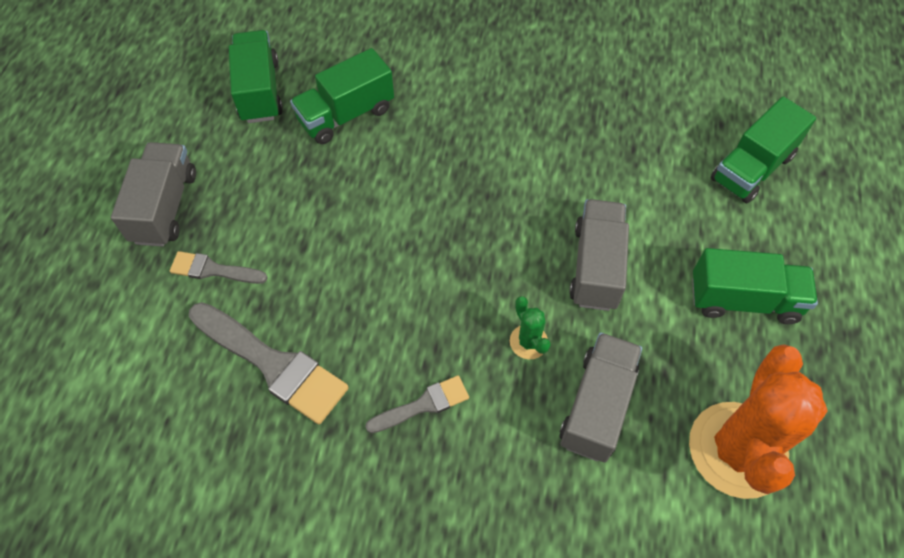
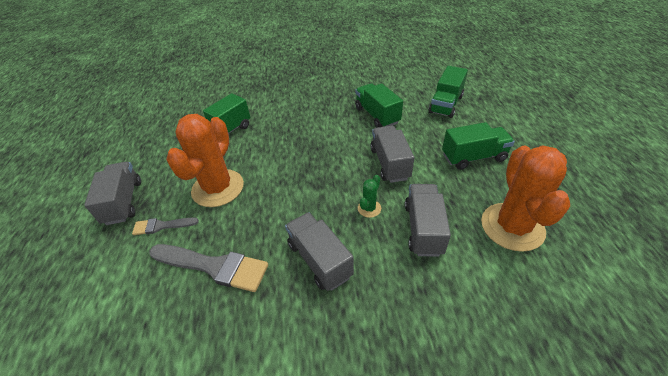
camera: 15 degrees left, 15 degrees down
(259, 91) = (172, 135): green truck -> green truck (377, 115)
(308, 226) = (218, 188): none -> orange cactus
(423, 405) = (319, 260): grey brush -> grey truck
(528, 342) = (369, 208): green cactus -> green cactus turned 75 degrees clockwise

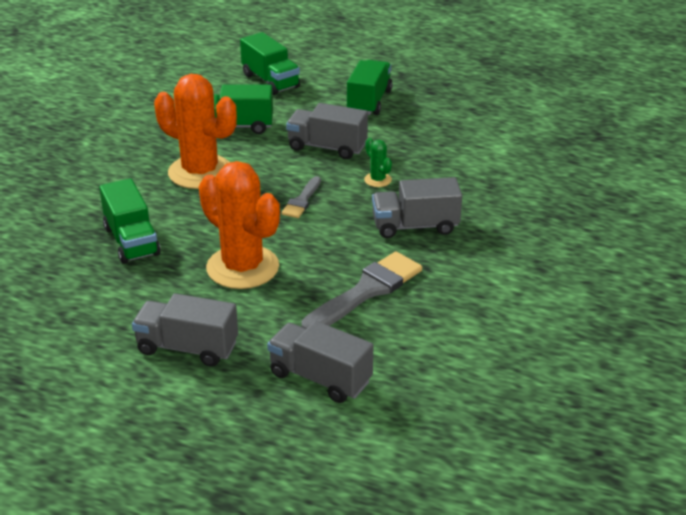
camera: 65 degrees left, 10 degrees down
(162, 226) = (267, 320): grey brush -> grey brush (302, 200)
(423, 229) = (430, 161): grey truck -> grey truck (320, 378)
(512, 227) = (467, 121): orange cactus -> orange cactus (200, 172)

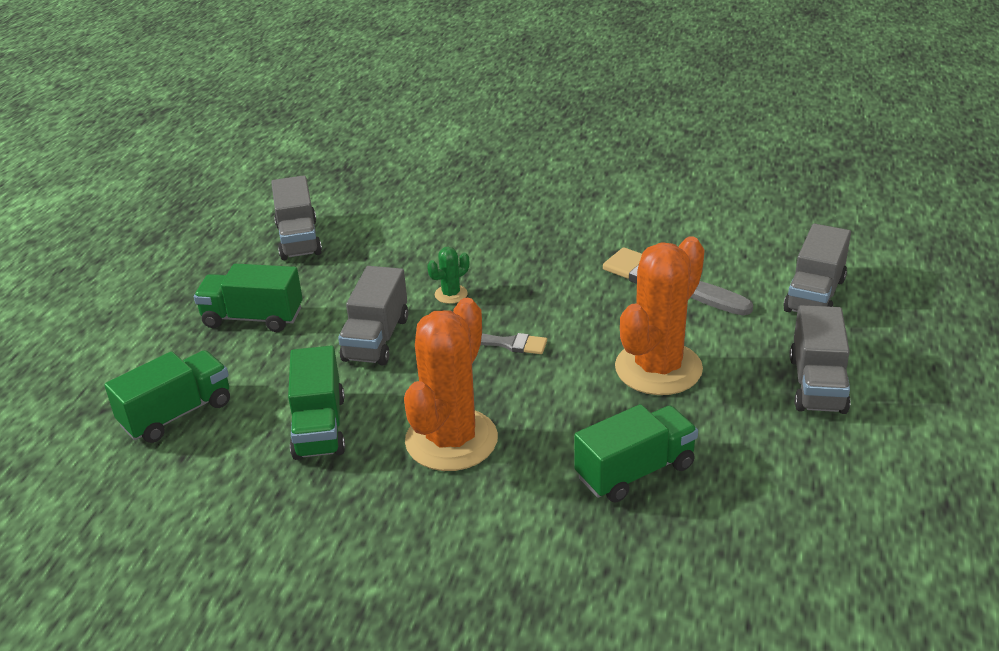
camera: 95 degrees left, 0 degrees up
(415, 226) = (542, 263): grey truck -> grey truck (298, 239)

